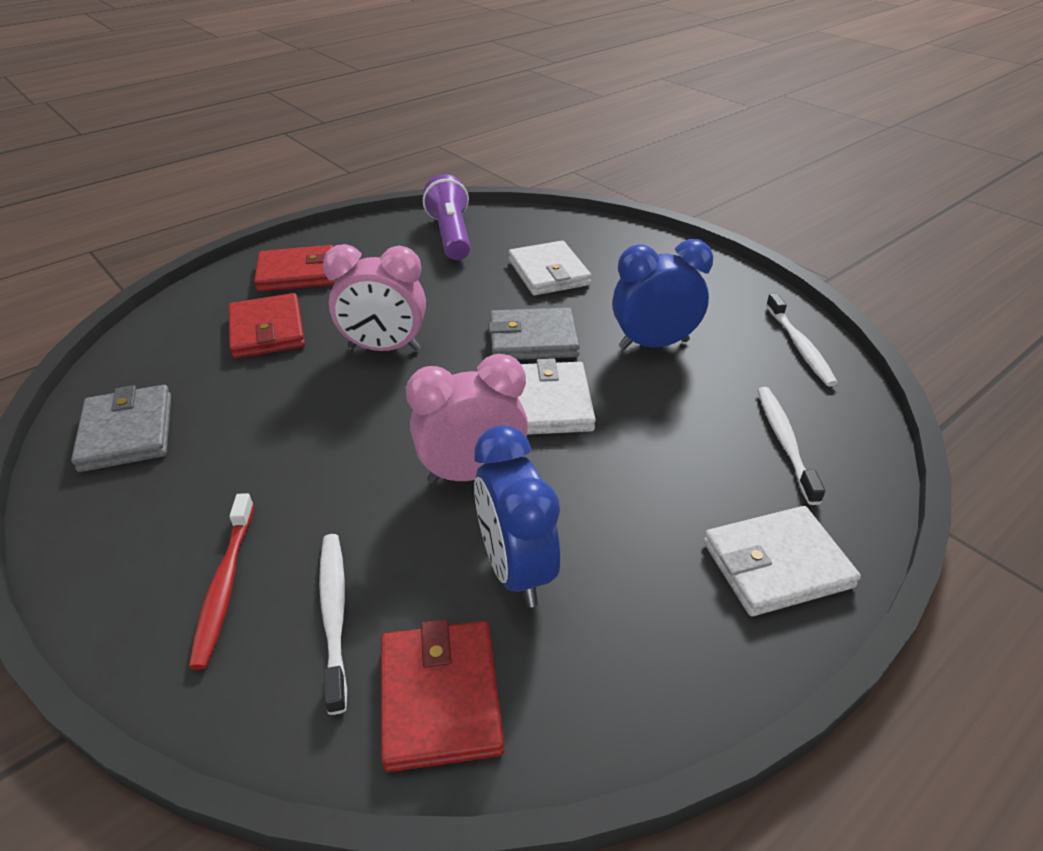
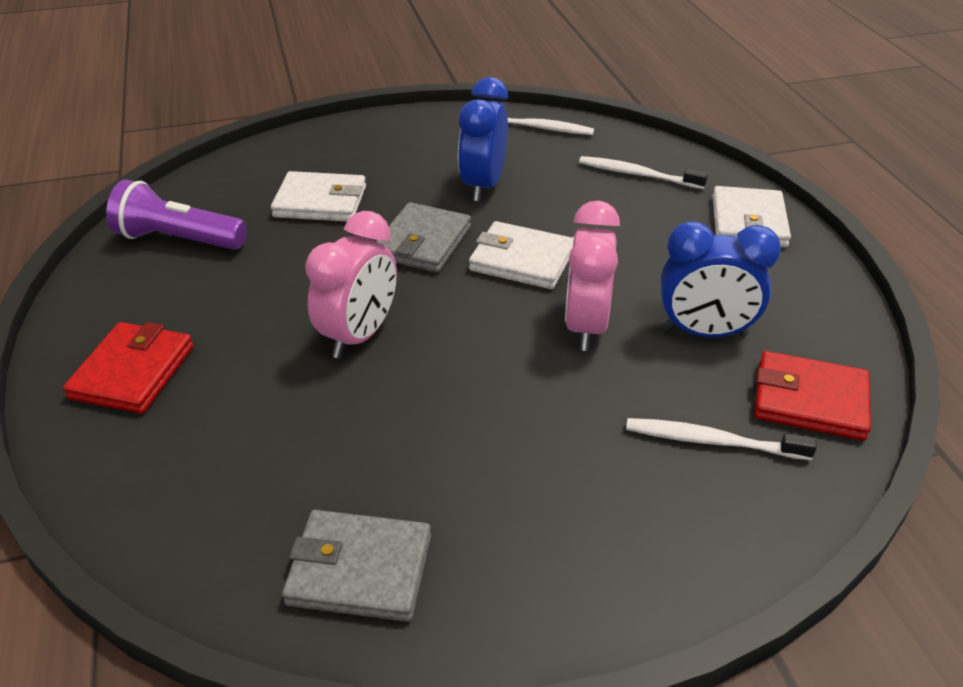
camera: 65 degrees left, 0 degrees up
(225, 584) = (649, 507): red toothbrush -> none
(267, 330) = (243, 418): red wallet -> none

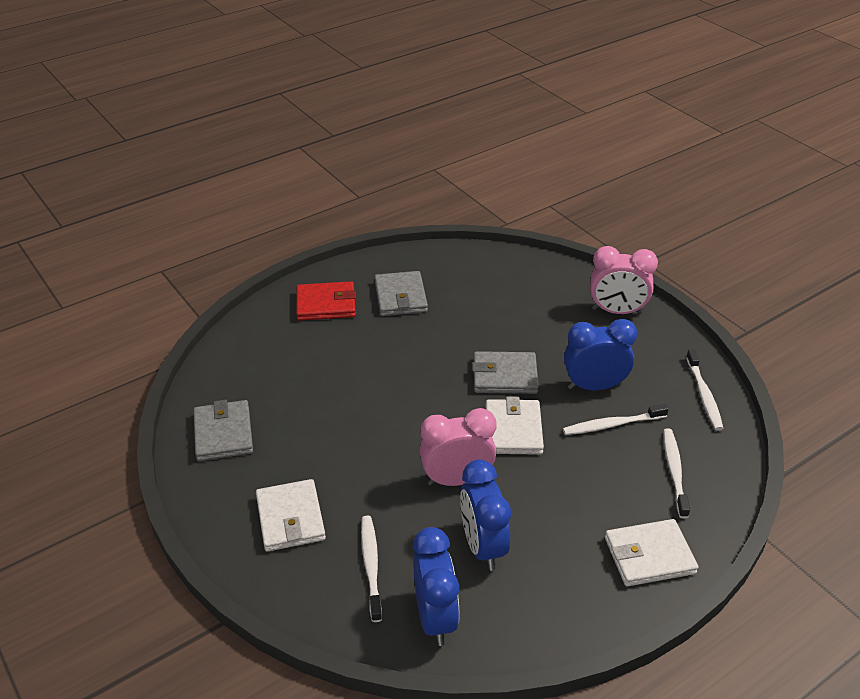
camera: 70 degrees right, 0 degrees up
(178, 239) = (445, 274): purple flashlight -> none
(189, 291) = (400, 297): none -> grey wallet
(320, 202) = (521, 315): white wallet -> white wallet (290, 518)
(359, 336) = (395, 377): pink clock -> pink clock (617, 311)
(551, 191) = (612, 425): none -> white toothbrush
(809, 400) = (435, 617): red wallet -> blue clock

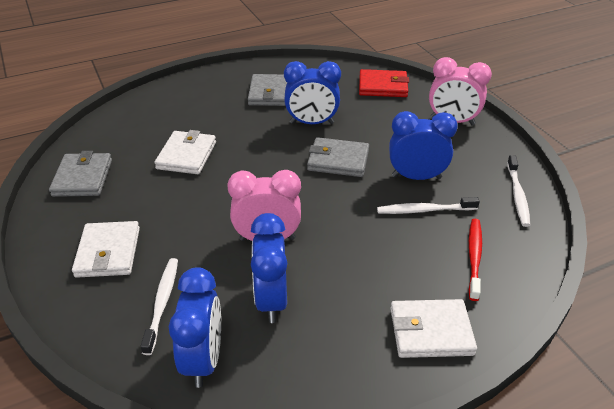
camera: 10 degrees right, 0 degrees up
(326, 304) = (207, 93): red wallet -> red wallet (383, 86)
(461, 331) = (312, 123): none -> blue clock
(513, 430) = (332, 204): white wallet -> white wallet (186, 155)
(674, 472) = (474, 257): white toothbrush -> red toothbrush

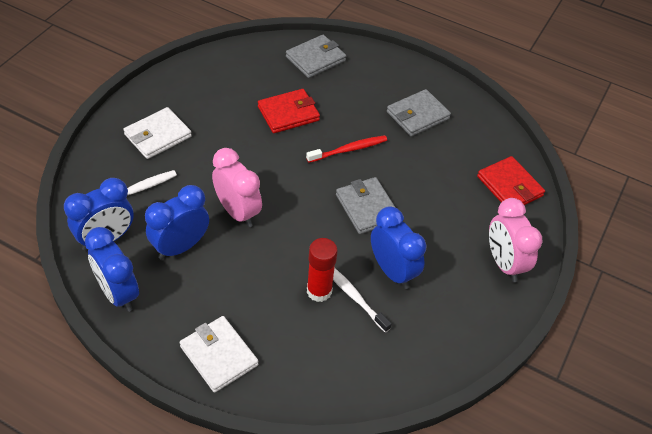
camera: 50 degrees right, 10 degrees up
(83, 178) = (215, 75): grey wallet -> grey wallet (315, 59)
(186, 155) = (288, 113): white wallet -> red wallet
(312, 123) = (402, 165): blue clock -> blue clock (118, 293)
(404, 228) = (319, 291): none -> red glue stick
(474, 257) = (321, 353): red toothbrush -> red toothbrush (348, 150)
(517, 195) = (433, 356): white toothbrush -> none

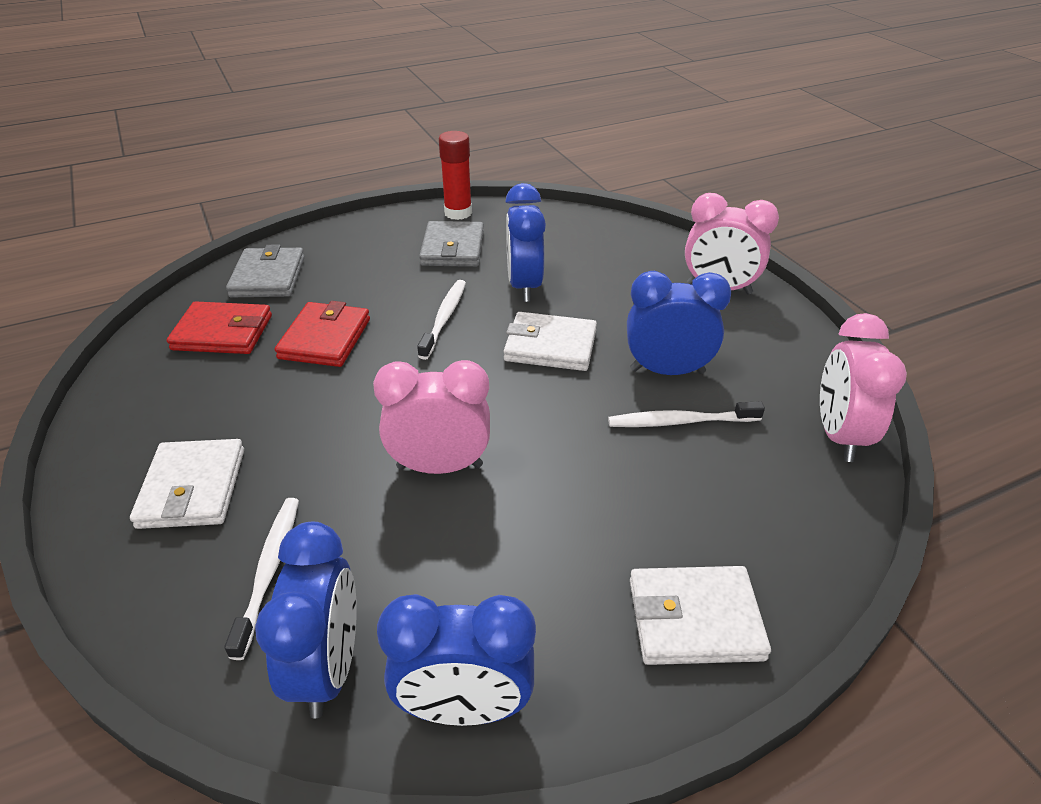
camera: 50 degrees left, 10 degrees down
(180, 247) = (442, 566): blue clock -> blue clock (524, 286)
(319, 291) = (650, 449): red glue stick -> red glue stick (458, 213)
(348, 150) = (444, 318): red toothbrush -> white toothbrush
(367, 208) = (550, 346): grey wallet -> white wallet
(405, 376) = (839, 435): none -> pink clock
(509, 186) = (616, 239): red wallet -> red wallet (223, 332)

